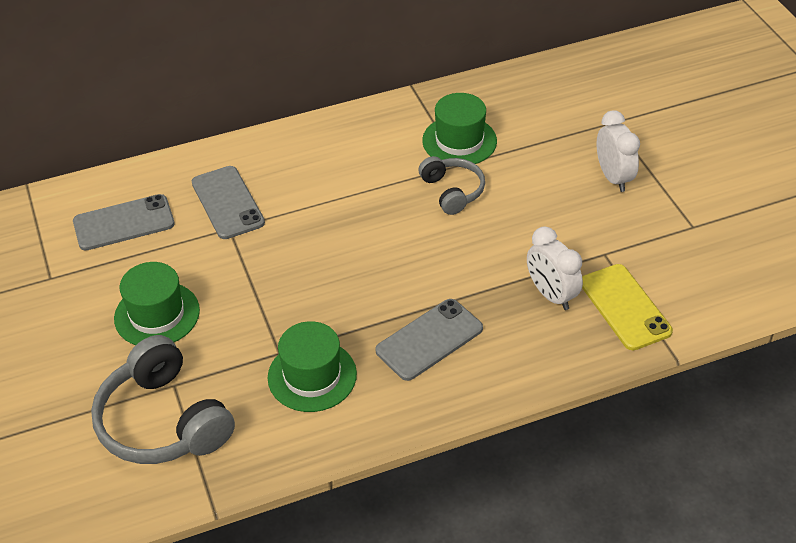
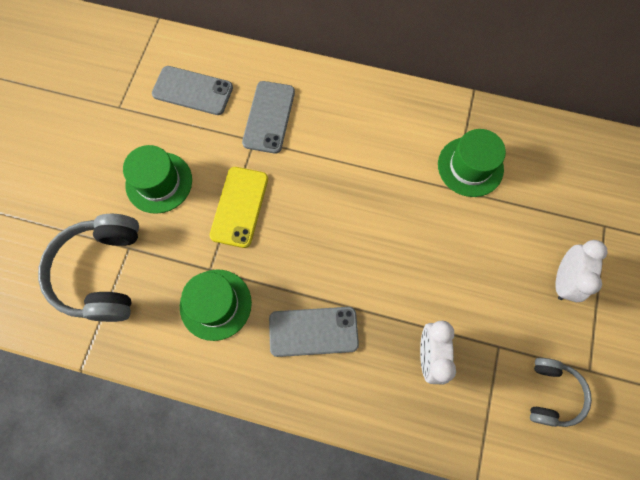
camera: 35 degrees right, 25 degrees up
(452, 191) = (429, 210): grey headphones -> grey headphones (551, 394)
(624, 307) = (475, 407): yellow phone -> yellow phone (239, 207)

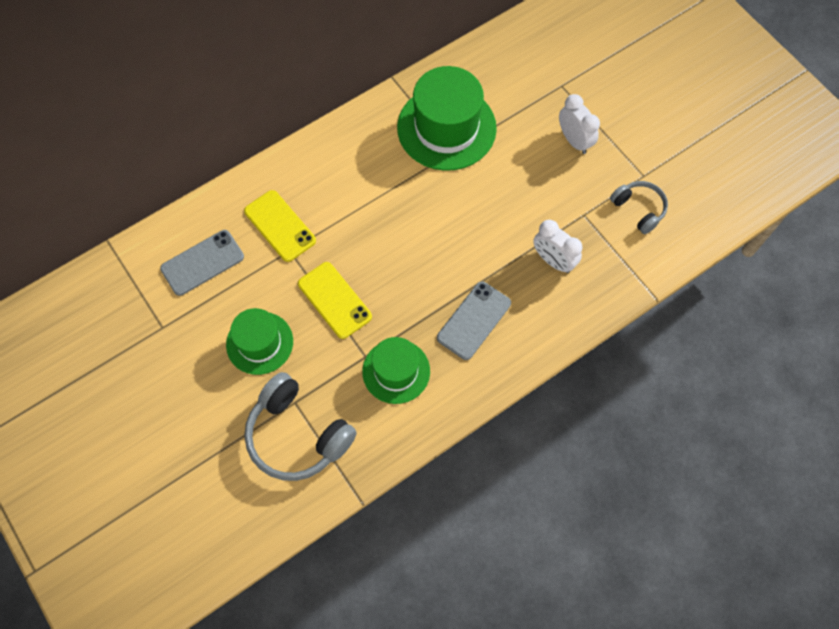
camera: 50 degrees left, 5 degrees down
(269, 117) = (280, 226): grey phone -> yellow phone
(470, 166) = (446, 128): green hat -> green hat, size x1.64

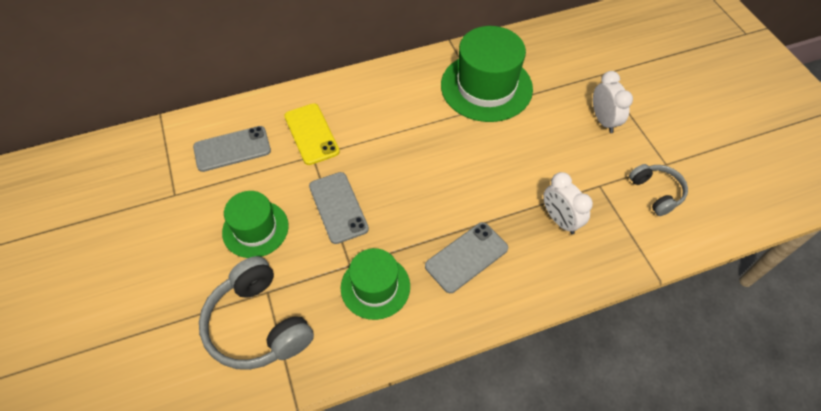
camera: 15 degrees right, 10 degrees down
(334, 300) = (338, 207): yellow phone -> grey phone

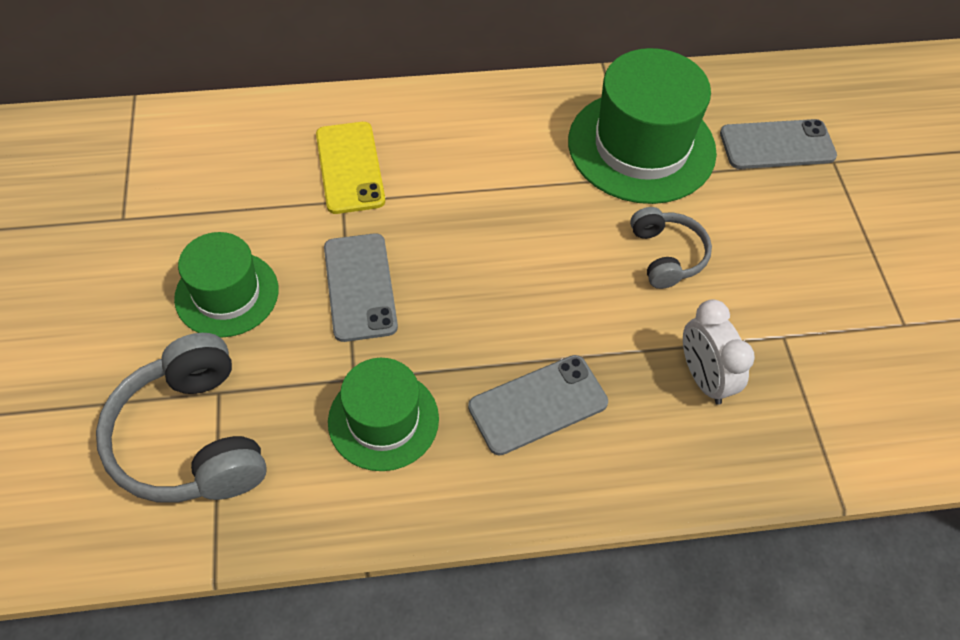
camera: 10 degrees right, 0 degrees up
(232, 149) = (225, 167): grey phone -> grey phone (777, 145)
(603, 120) = (818, 235): white clock -> none
(656, 192) = (875, 367): grey headphones -> grey headphones (666, 255)

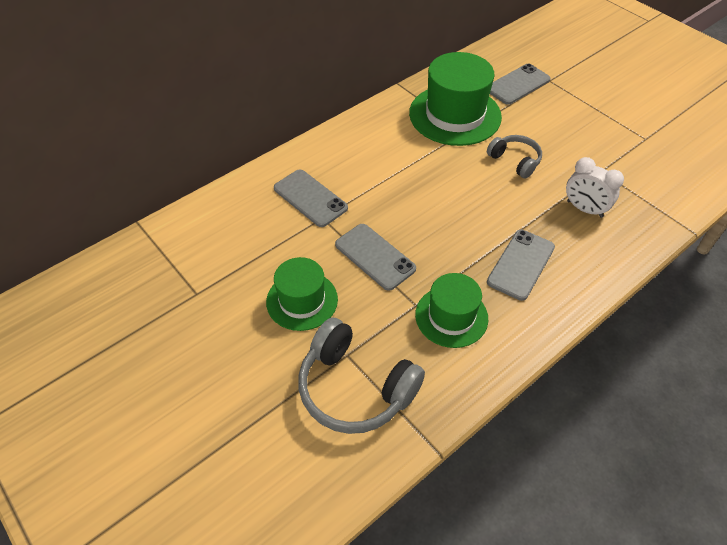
camera: 30 degrees left, 5 degrees down
(349, 167) = (310, 198): yellow phone -> grey phone

